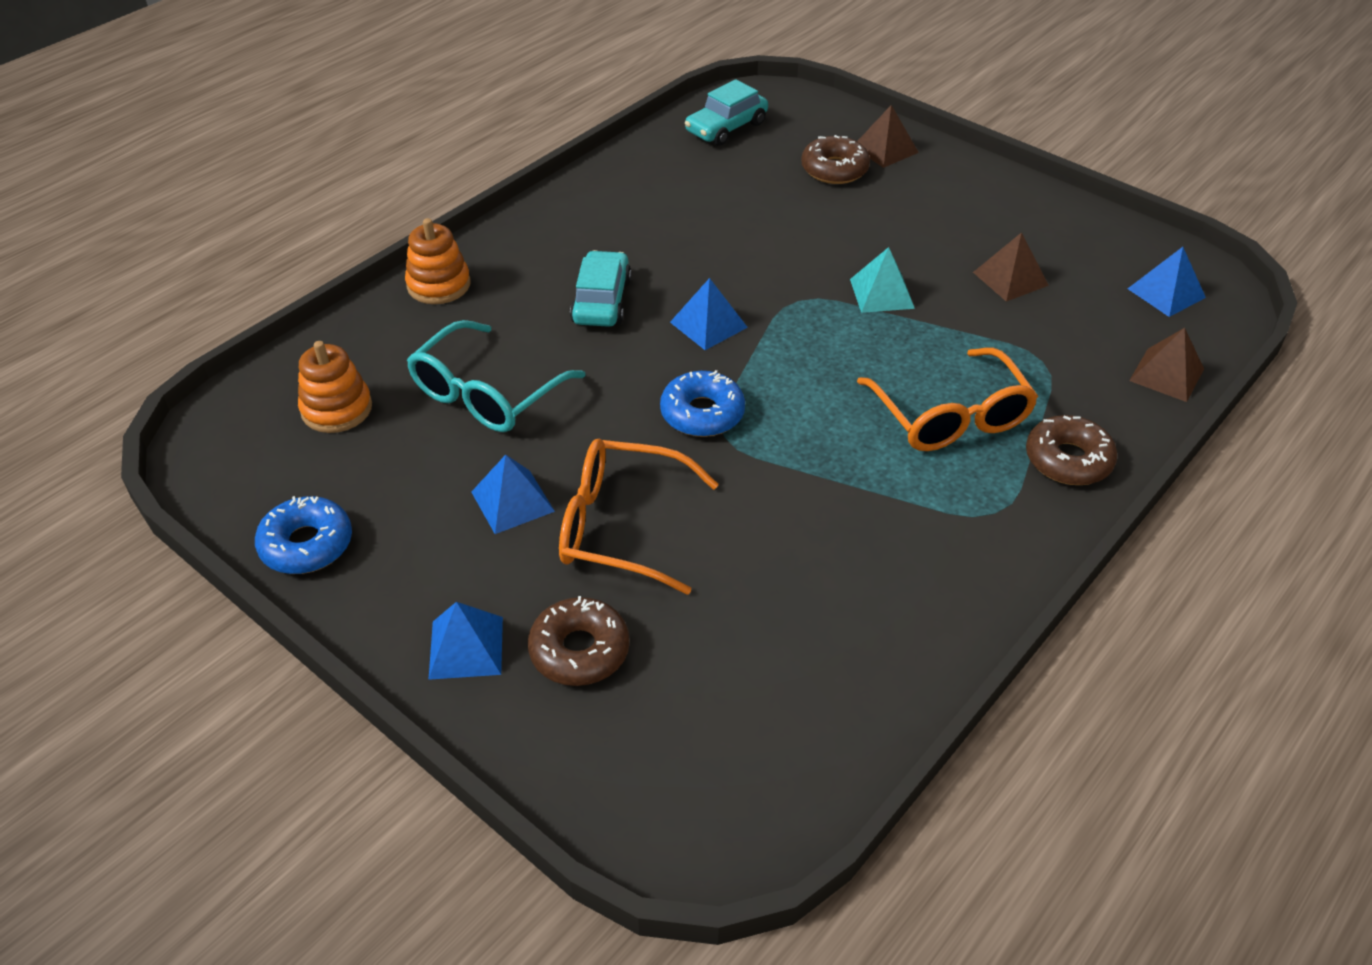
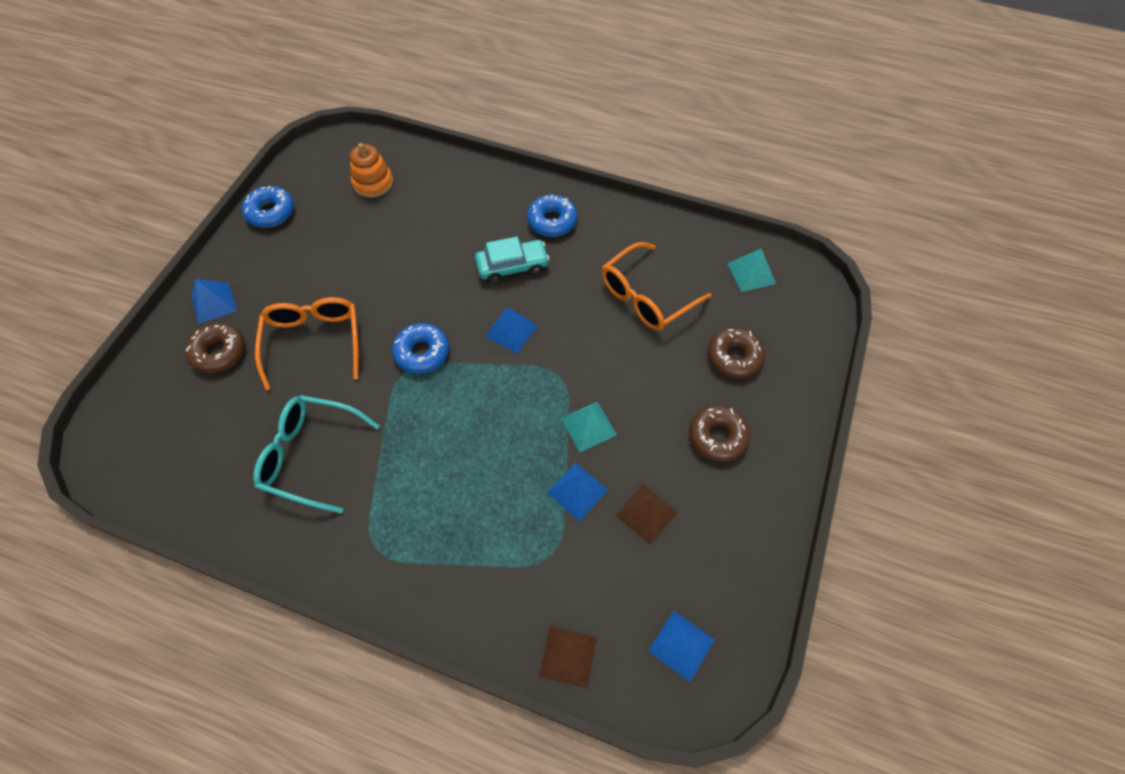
camera: 70 degrees right, 15 degrees up
(439, 285) = (495, 183): orange stacking toy -> none
(486, 394) = (405, 241): turquoise glasses -> turquoise glasses (310, 455)
(512, 501) = (322, 284): blue pyramid -> blue pyramid (577, 491)
(546, 250) = (552, 221): none -> blue donut
(726, 128) = (751, 273): turquoise car -> turquoise pyramid
(885, 149) = (783, 385): brown pyramid -> none
(951, 417) = (465, 501): orange glasses -> orange glasses (646, 297)
(1068, 460) = (442, 591): brown donut -> brown donut (717, 437)

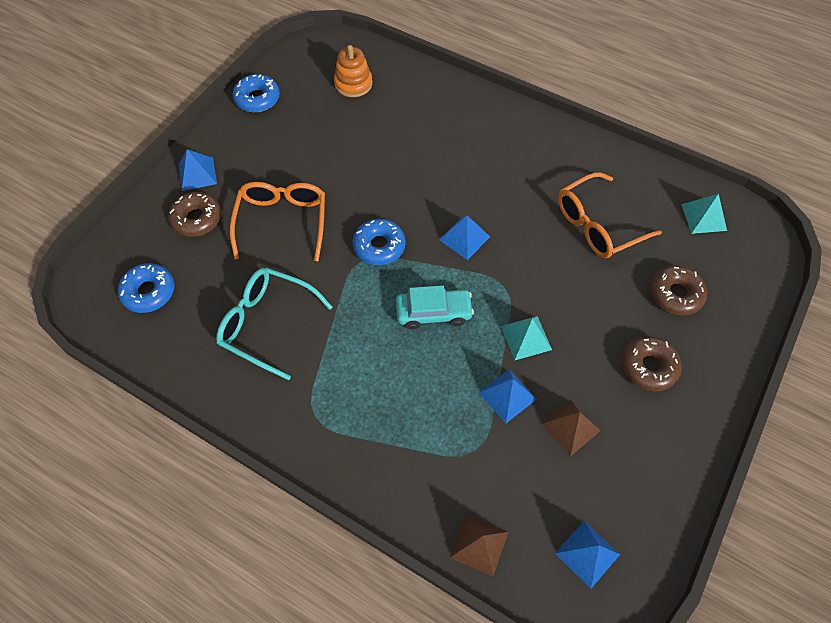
camera: 10 degrees right, 0 degrees up
(512, 266) = (473, 178): turquoise car -> turquoise car (433, 312)
(552, 221) = (516, 141): blue donut -> blue donut (149, 292)

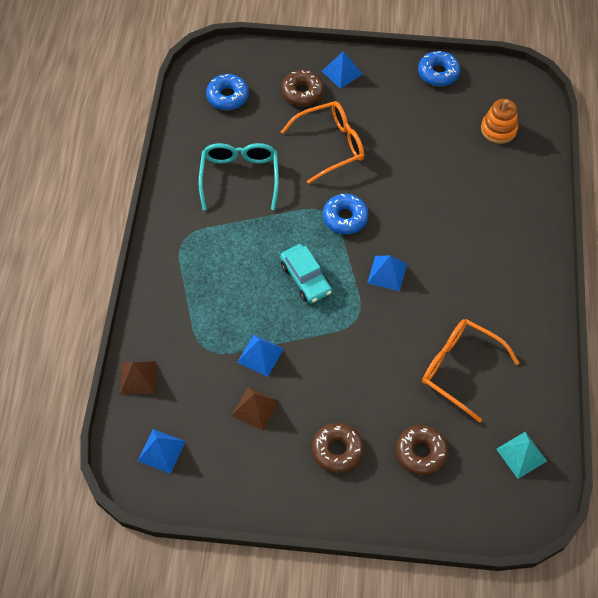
camera: 65 degrees right, 0 degrees up
(526, 337) = (317, 351): turquoise pyramid -> none

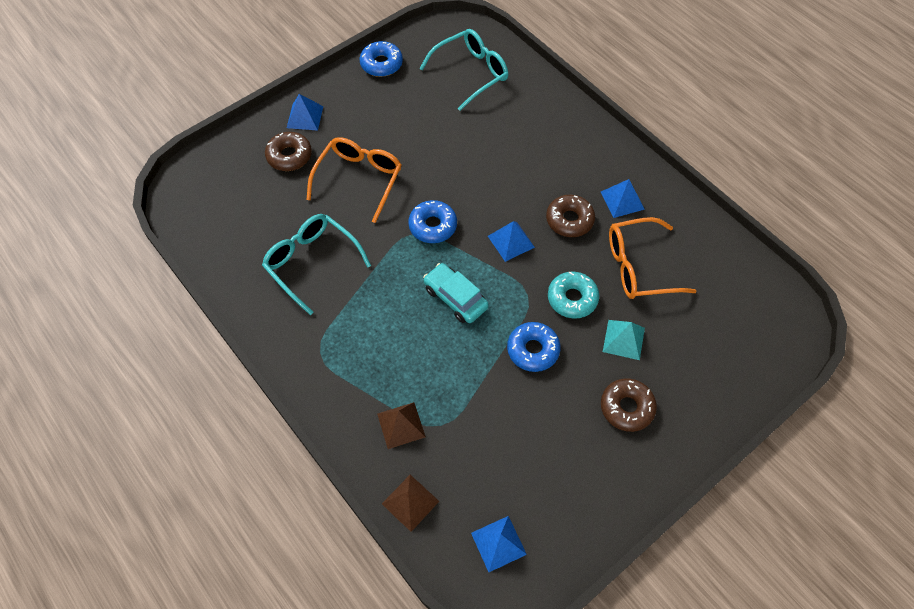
camera: 45 degrees left, 0 degrees up
(227, 96) = (228, 206): blue donut -> blue donut (533, 350)
(255, 408) = (532, 435): brown pyramid -> brown pyramid (401, 425)
(260, 355) = (488, 389): blue pyramid -> blue pyramid (622, 200)
(305, 278) = (455, 298): turquoise car -> turquoise car turned 150 degrees counterclockwise
(385, 348) = (572, 298): none -> turquoise donut
(421, 452) = (683, 352): brown donut -> brown donut (569, 220)
(498, 129) = (471, 73): orange stacking toy -> turquoise glasses
(521, 455) = (745, 290): turquoise pyramid -> turquoise pyramid (623, 339)

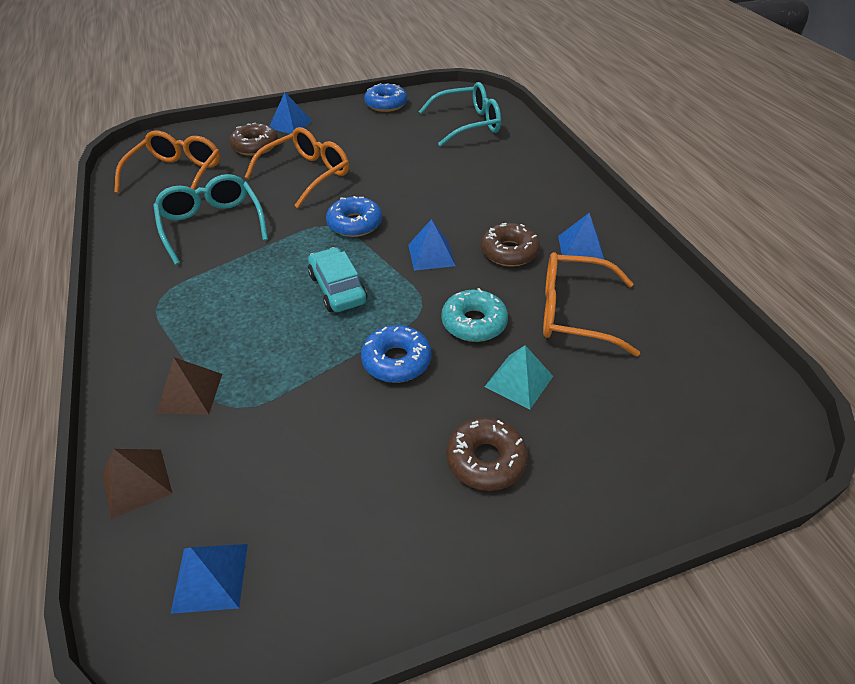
camera: 20 degrees right, 15 degrees down
(239, 213) = (177, 174): none -> orange glasses

